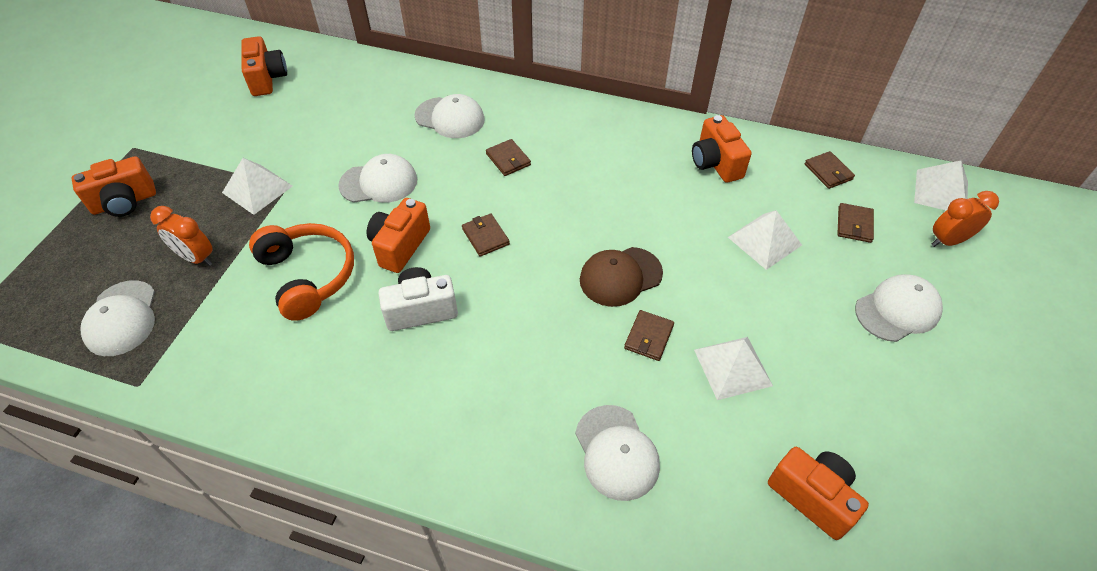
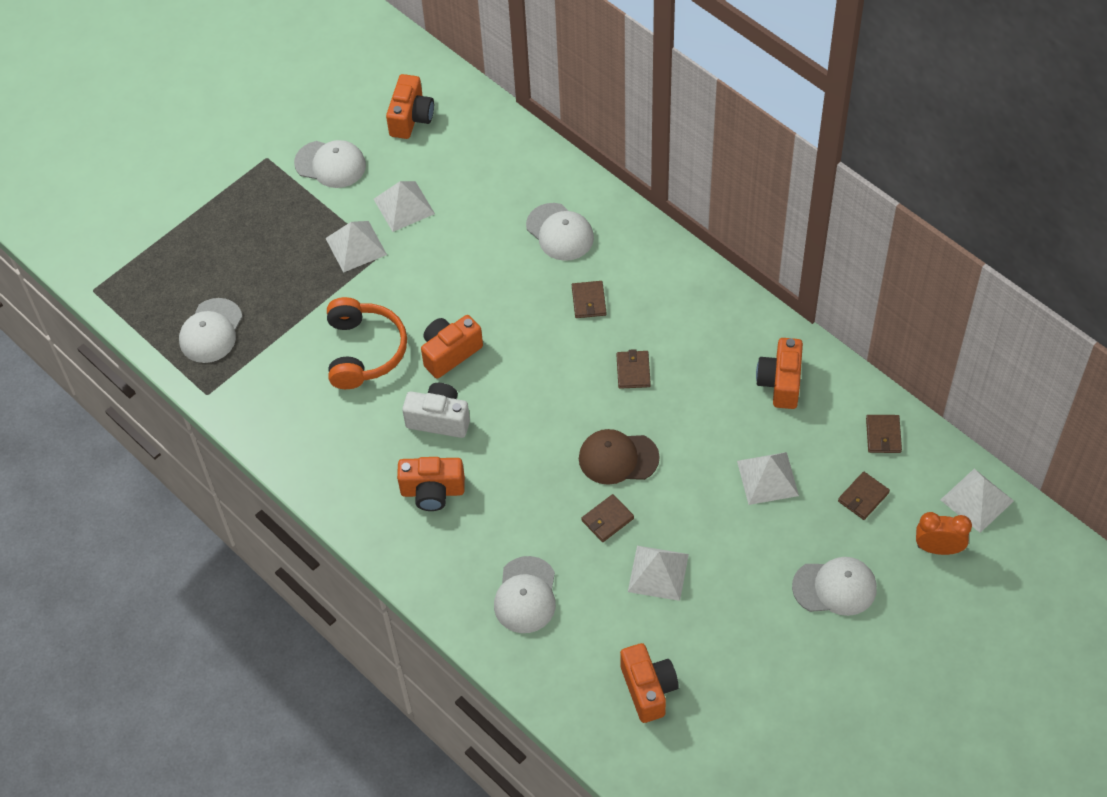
camera: 30 degrees right, 5 degrees up
(124, 202) = (243, 217): orange camera -> orange camera (432, 491)
(196, 258) = (283, 297): orange clock -> none
(292, 143) = (404, 206): none -> white pyramid
(379, 182) = (461, 280): white cap -> white cap (330, 164)
(485, 236) = (526, 373): brown wallet -> brown wallet (633, 371)

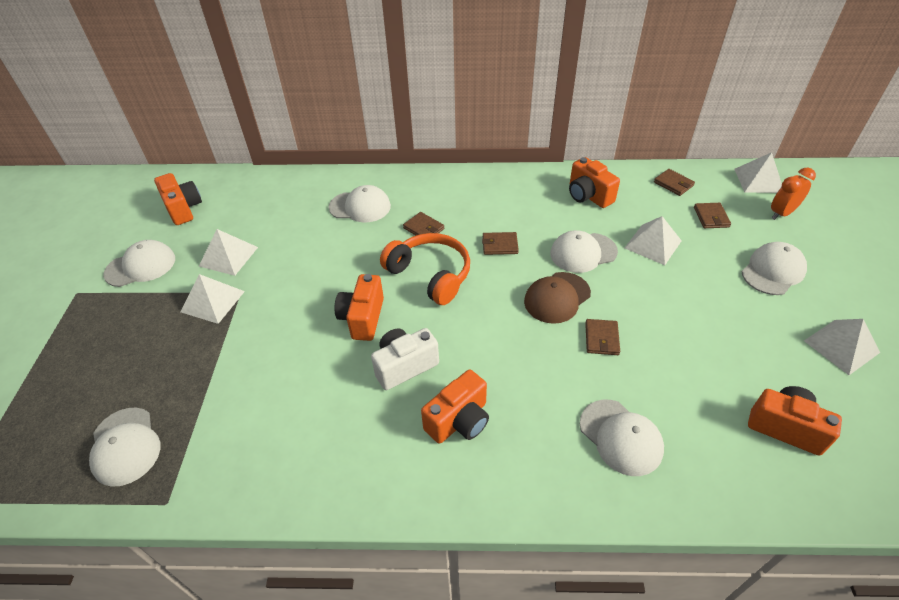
camera: 45 degrees left, 10 degrees down
(364, 351) = (291, 363): orange headphones -> orange headphones (430, 274)
(633, 371) = (500, 245): brown wallet -> brown wallet turned 45 degrees counterclockwise
(658, 572) = (677, 345): white pyramid -> white pyramid (841, 346)
(694, 436) = (583, 253): none -> white cap

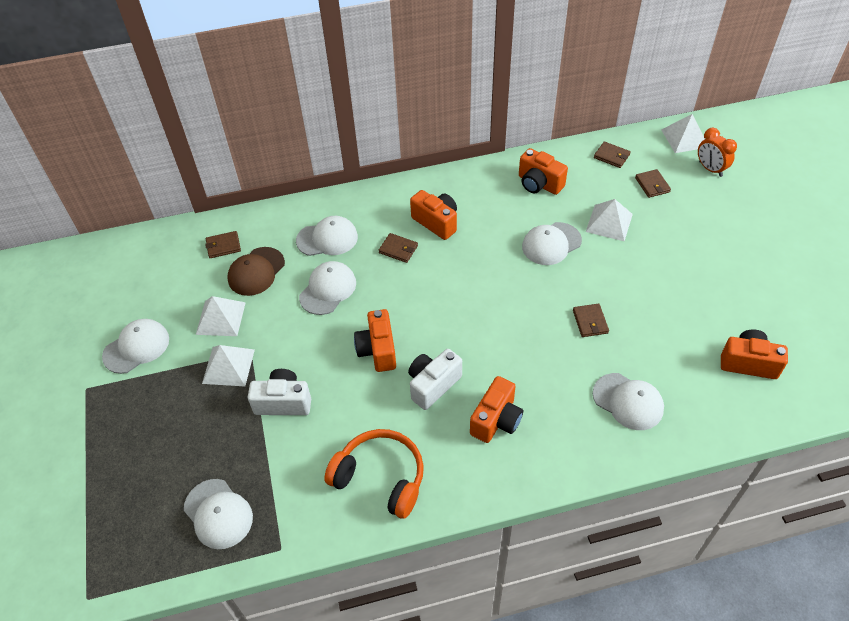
camera: 15 degrees left, 5 degrees up
(183, 209) = (147, 277): orange camera -> orange camera (436, 222)
(246, 347) = (283, 402): none -> white camera
(430, 274) = (422, 295): orange headphones -> orange headphones (380, 477)
(500, 245) = (475, 252): brown wallet -> brown wallet (223, 246)
(557, 298) = (542, 292): brown cap -> brown cap (256, 271)
(773, 271) = (714, 228): white cap -> white cap (328, 289)
(781, 213) = (710, 169): orange clock -> orange clock turned 75 degrees counterclockwise
(841, 346) = (778, 285): white pyramid -> none

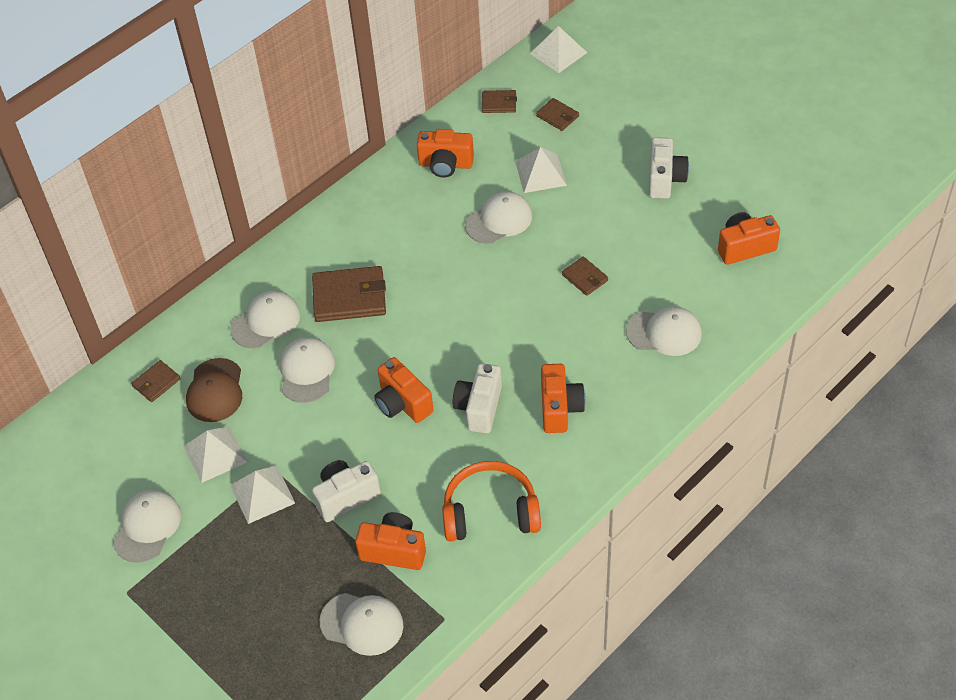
camera: 30 degrees left, 0 degrees up
(398, 249) = (349, 297): brown wallet -> brown wallet, size x1.89
(436, 222) = (368, 251): orange camera -> orange camera (394, 550)
(551, 244) = (499, 220): white cap -> white cap turned 150 degrees counterclockwise
(710, 169) = (602, 75): orange clock -> none
(711, 273) = (665, 179): none -> white camera

